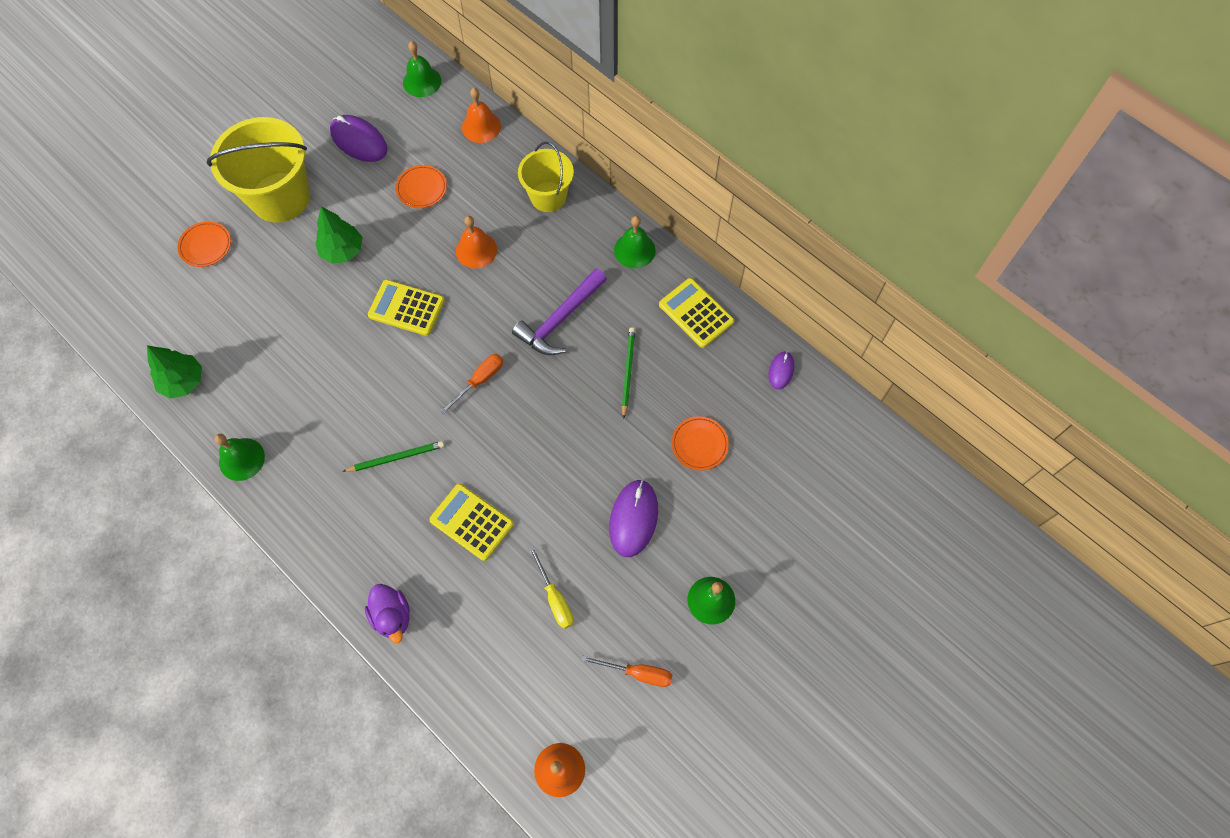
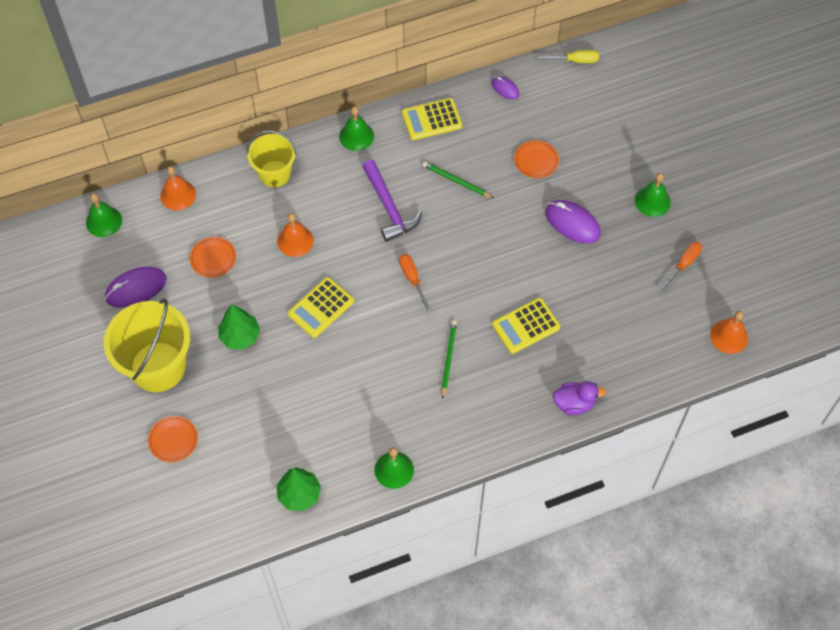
camera: 65 degrees left, 5 degrees down
(555, 598) = (608, 294): yellow screwdriver -> yellow screwdriver (574, 60)

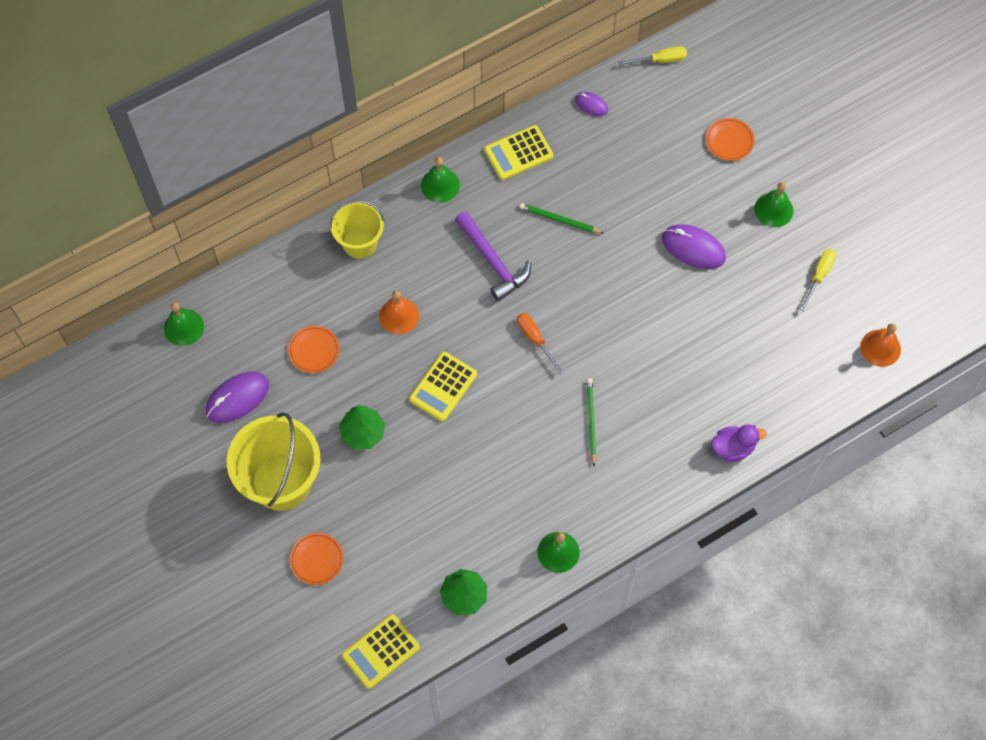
camera: 10 degrees left, 5 degrees up
(178, 195) = (259, 284): orange bell -> none
(526, 326) = (665, 371): yellow calculator -> yellow calculator (380, 651)
(536, 161) = (641, 183): orange plate -> orange plate (729, 141)
(683, 264) = (819, 276): orange screwdriver -> yellow screwdriver

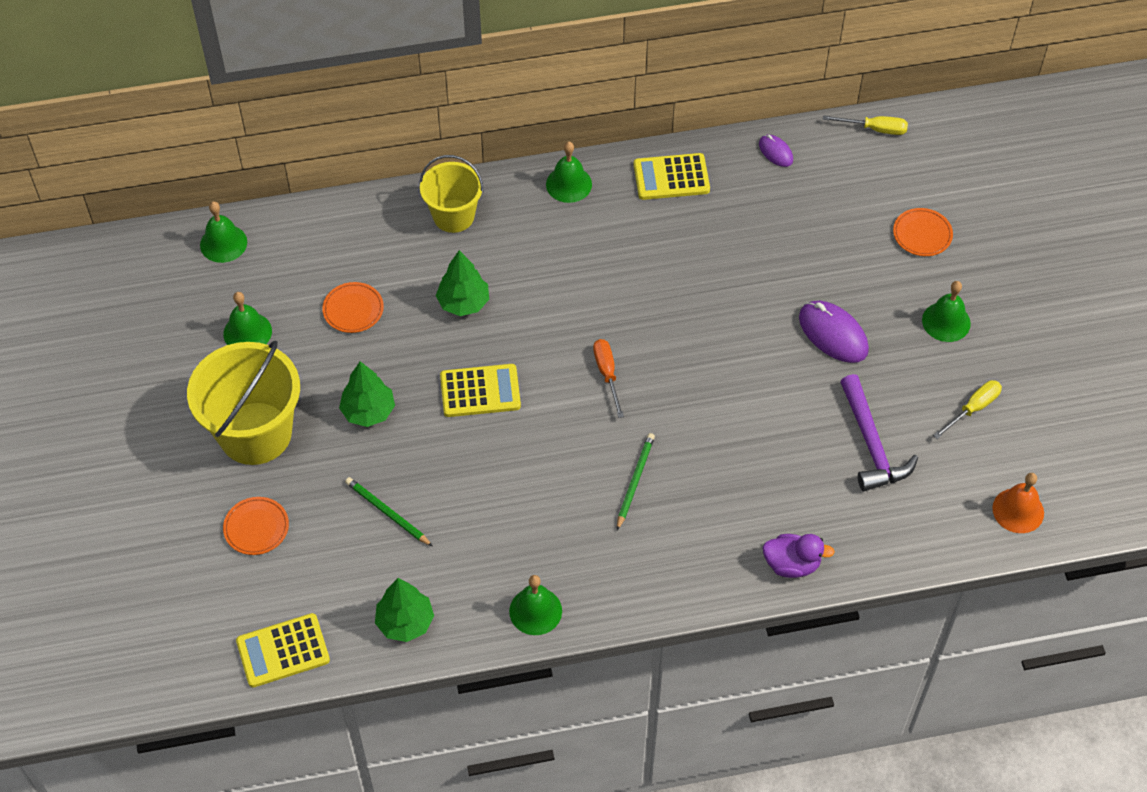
camera: 20 degrees right, 10 degrees down
(237, 398) = (247, 332): purple mouse -> green bell
(399, 316) = (463, 303): orange bell -> green tree
(443, 387) = (480, 391): yellow calculator -> yellow calculator turned 150 degrees counterclockwise
(493, 261) = (594, 279): purple hammer -> purple hammer (871, 444)
(559, 220) = (689, 259): green pencil -> green pencil (387, 513)

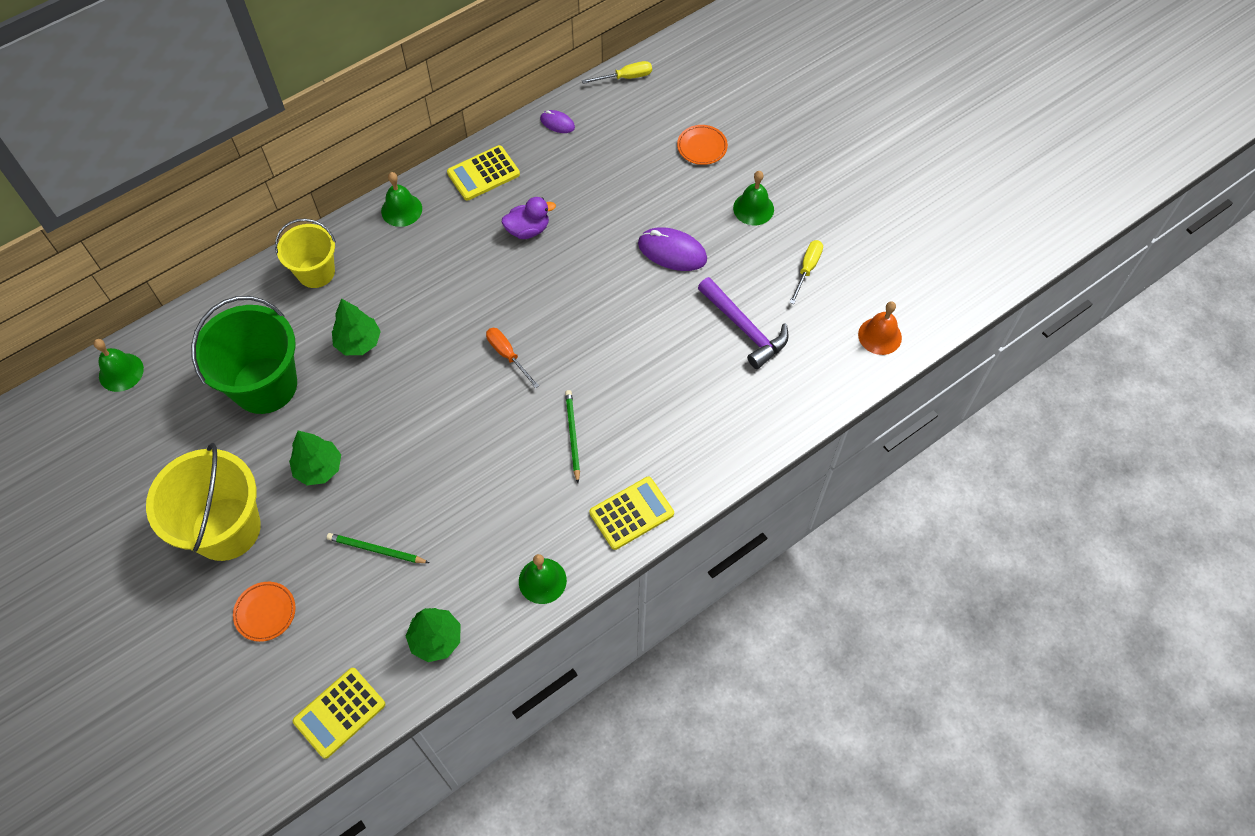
camera: 25 degrees left, 5 degrees up
(247, 332) = (178, 442): green bell -> none
(353, 309) = (265, 385): orange plate -> green bucket
(480, 391) = (408, 412): yellow calculator -> yellow calculator (631, 513)
(792, 564) = (730, 452): purple duck -> purple duck (528, 230)

